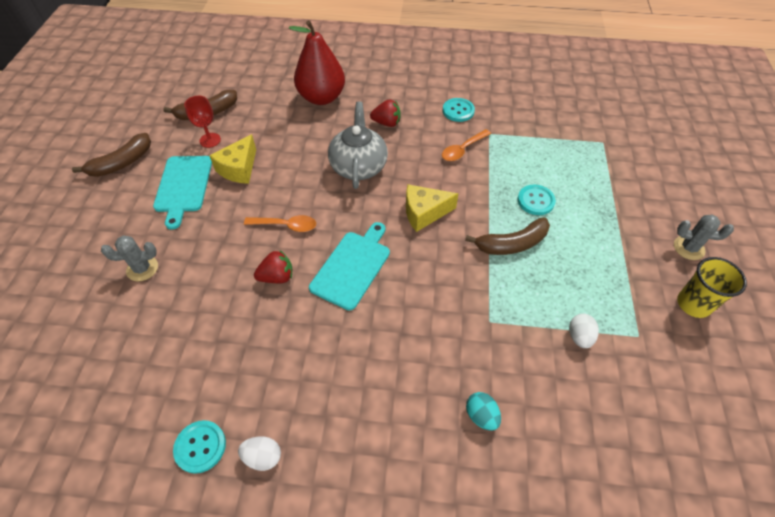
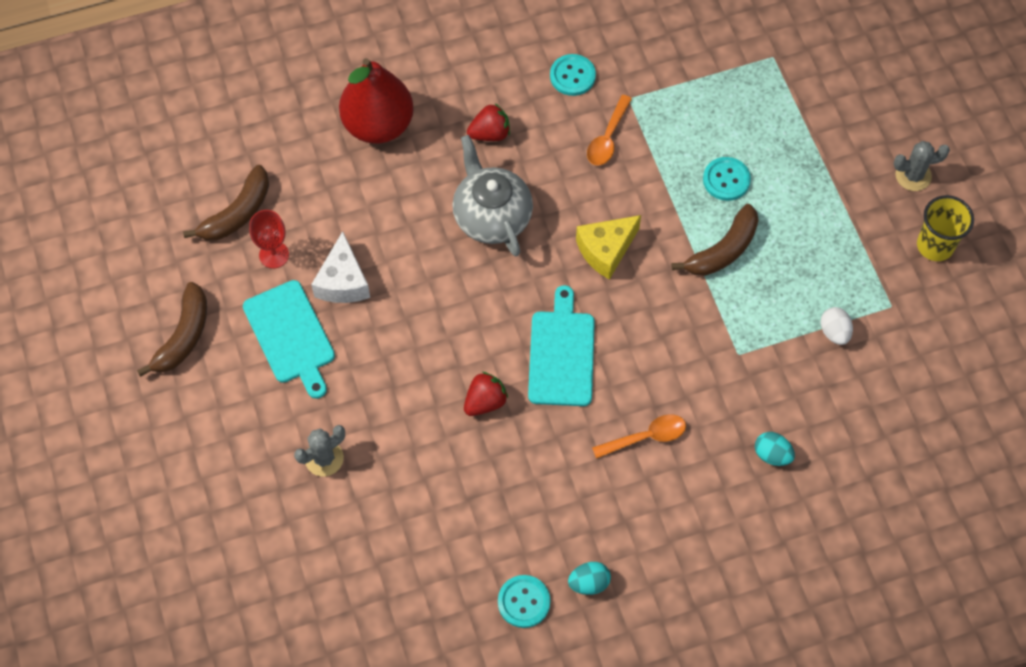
camera: 25 degrees left, 10 degrees up
(239, 168) = (343, 281): yellow cheese -> white cheese
(263, 457) = (589, 583): white egg -> turquoise egg
(286, 225) = (454, 335): orange spoon -> orange spoon (646, 437)

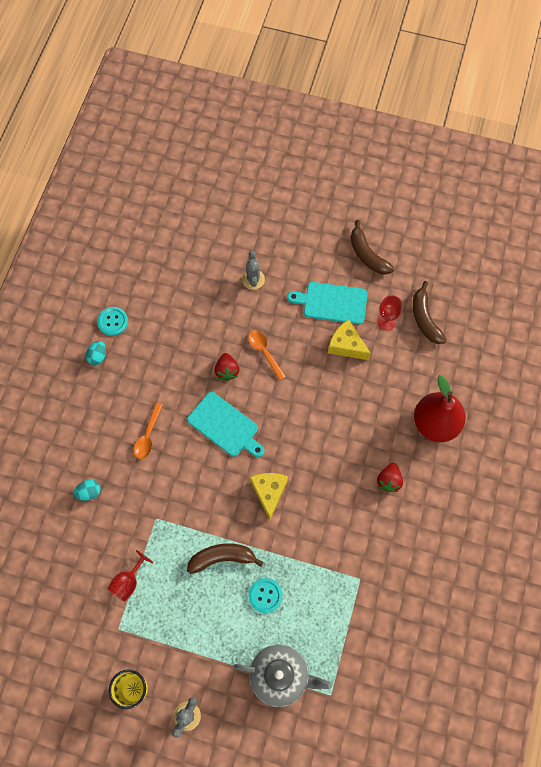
camera: 125 degrees right, 5 degrees up
(343, 281) = (346, 345): white cheese -> yellow cheese
(491, 216) = (334, 446): grey teapot -> grey teapot (280, 675)
(572, 76) = (398, 556): turquoise button -> none
(607, 138) = (340, 546): orange spoon -> orange spoon (264, 352)
(723, 250) = (222, 558): brown banana -> brown banana turned 90 degrees clockwise
(834, 332) = (128, 582): white egg -> red goblet

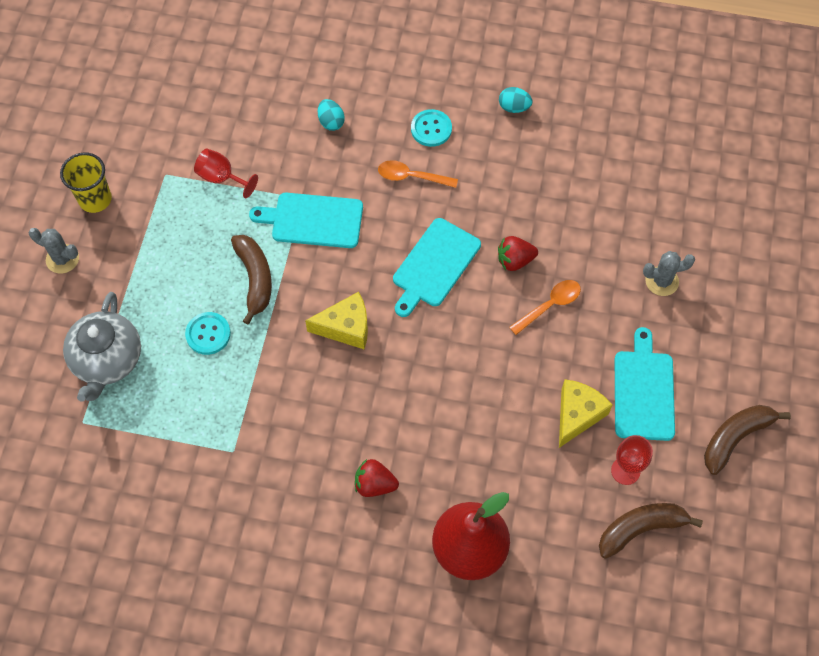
camera: 85 degrees right, 5 degrees down
(113, 321) = (566, 118): turquoise button -> turquoise button (431, 129)
(176, 511) = (313, 220): none -> turquoise cutting board

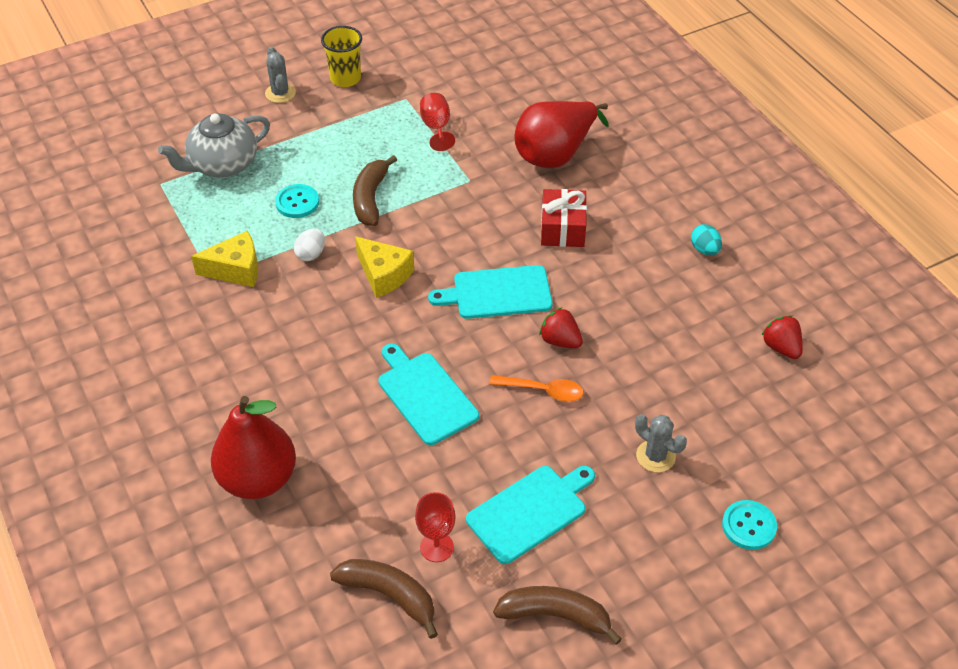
camera: 50 degrees right, 15 degrees down
(255, 279) = (370, 198): brown banana -> brown banana turned 150 degrees clockwise
(275, 363) = (311, 254): none -> white egg
(313, 220) = (457, 198): turquoise cutting board -> turquoise cutting board (425, 395)
(331, 122) = (555, 154): turquoise egg -> red pear
(374, 484) = (261, 379): red strawberry -> red strawberry (781, 347)
(411, 177) = (562, 229): orange spoon -> red gift
(431, 129) = (620, 213): turquoise button -> turquoise button (748, 526)
(577, 415) = (457, 476): yellow cheese -> yellow cheese (236, 270)

